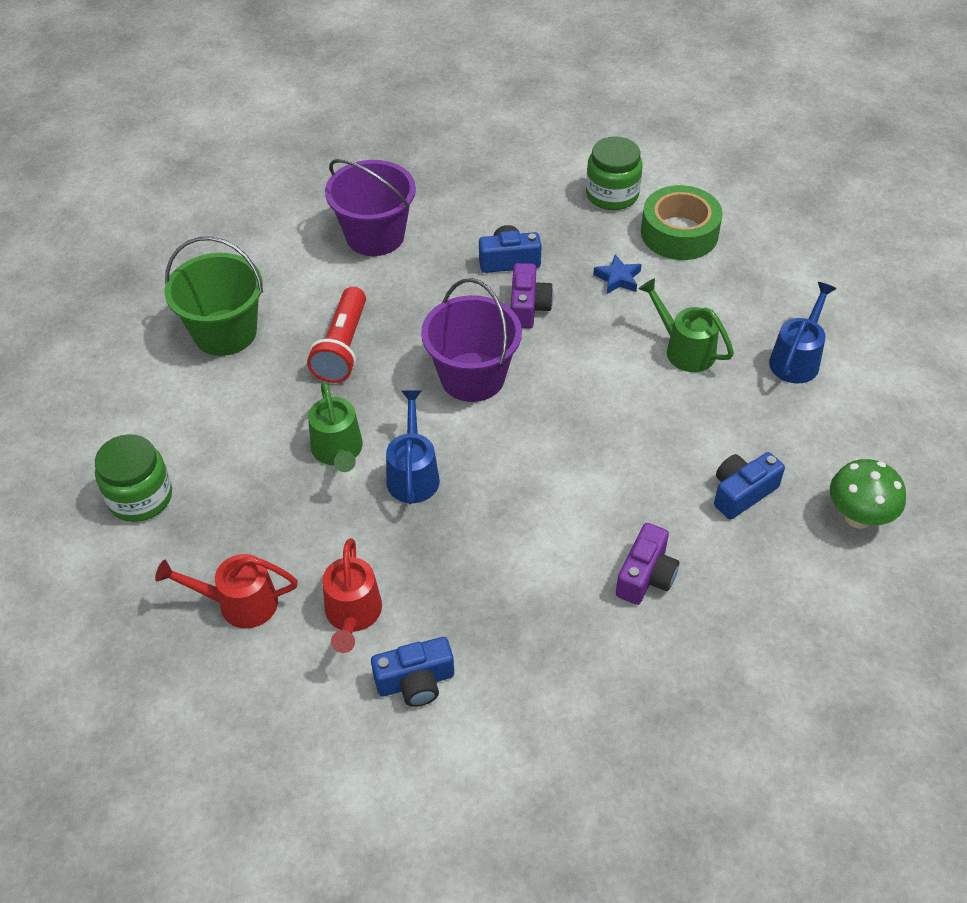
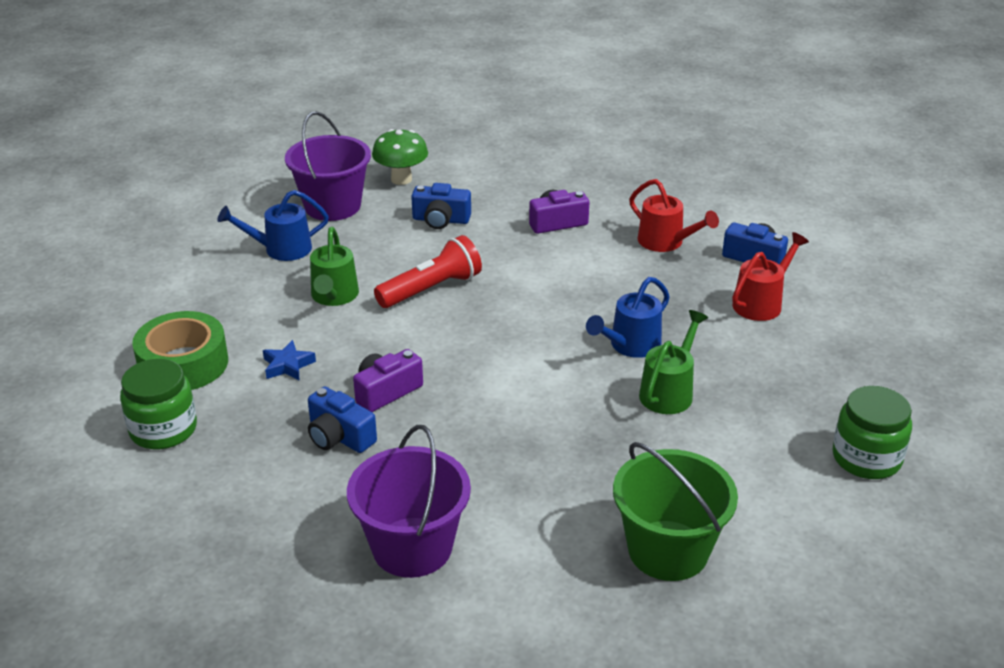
camera: 135 degrees left, 15 degrees down
(238, 603) = (837, 350): red watering can -> red watering can (666, 242)
(343, 347) = (575, 463): red flashlight -> red flashlight (431, 289)
(472, 377) = (503, 374): purple bucket -> purple bucket (332, 206)

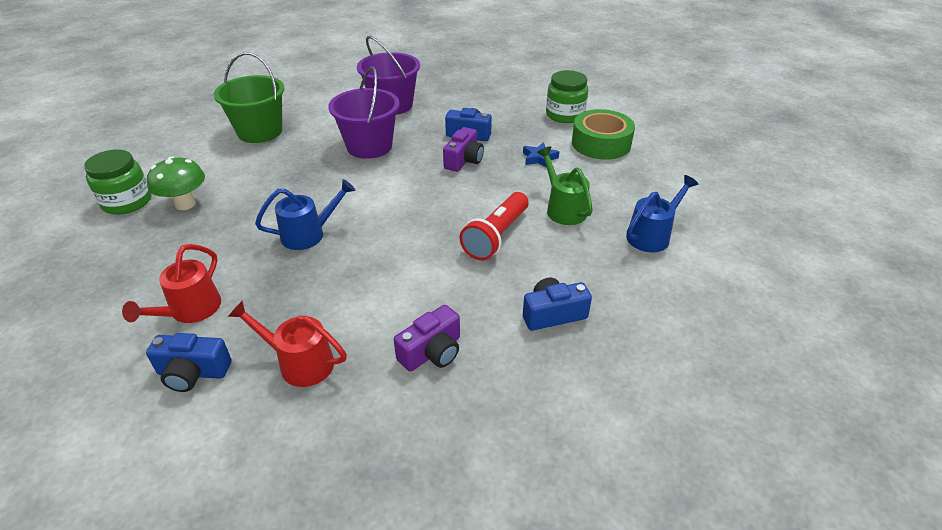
camera: 155 degrees right, 5 degrees up
(332, 206) = (671, 297): purple bucket -> purple bucket (369, 146)
(401, 179) = (649, 362): green mushroom -> green mushroom (185, 204)
(630, 346) = (309, 234): blue watering can -> blue watering can turned 45 degrees clockwise
(669, 391) = (271, 209): green watering can -> none

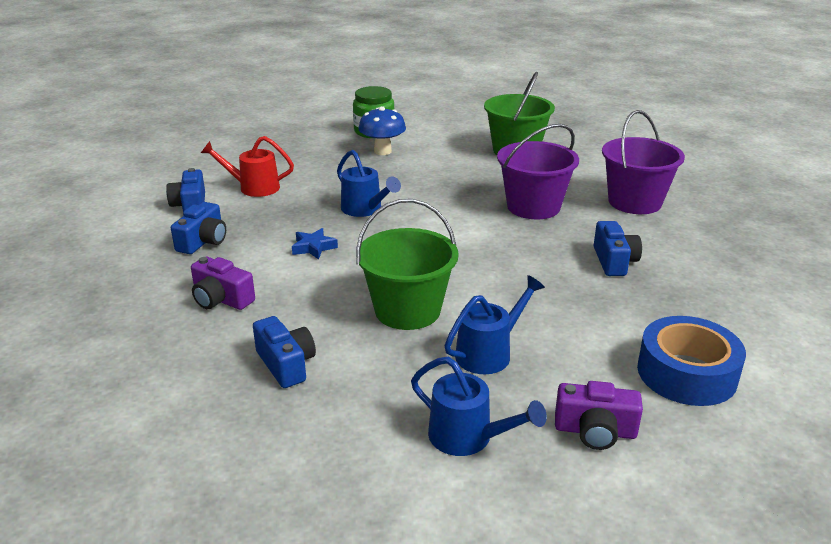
camera: 75 degrees right, 10 degrees down
(185, 204) = (382, 151): green mushroom -> blue mushroom
(299, 362) = (203, 241): red watering can -> blue camera
(464, 160) = (549, 267): purple camera -> purple camera (595, 431)
(496, 236) = (407, 310): red flashlight -> green bucket
(539, 158) = (597, 321): blue star -> blue star (313, 247)
(563, 208) = (489, 352): green watering can -> blue watering can
(565, 115) = (743, 331): green jar -> none
(601, 143) = (686, 373): green tape -> blue tape

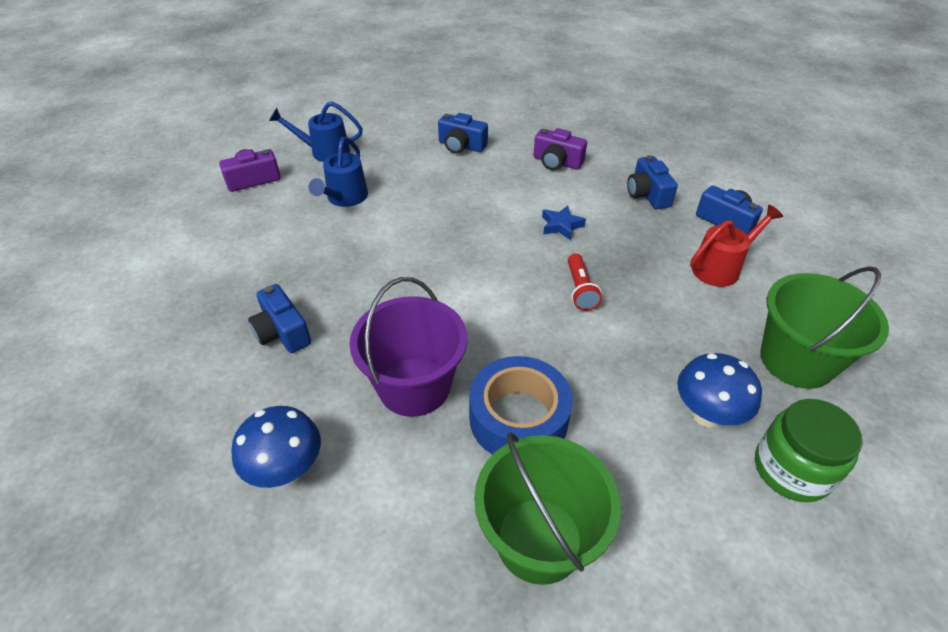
camera: 145 degrees right, 15 degrees up
(221, 299) = (557, 162): purple camera -> purple camera turned 150 degrees counterclockwise
(365, 209) = (580, 290): blue watering can -> red flashlight
(407, 310) = (426, 204): green bucket -> green bucket (796, 360)
(634, 202) = (287, 470): purple bucket -> blue mushroom
(686, 373) = (196, 237): blue tape -> blue tape (518, 418)

